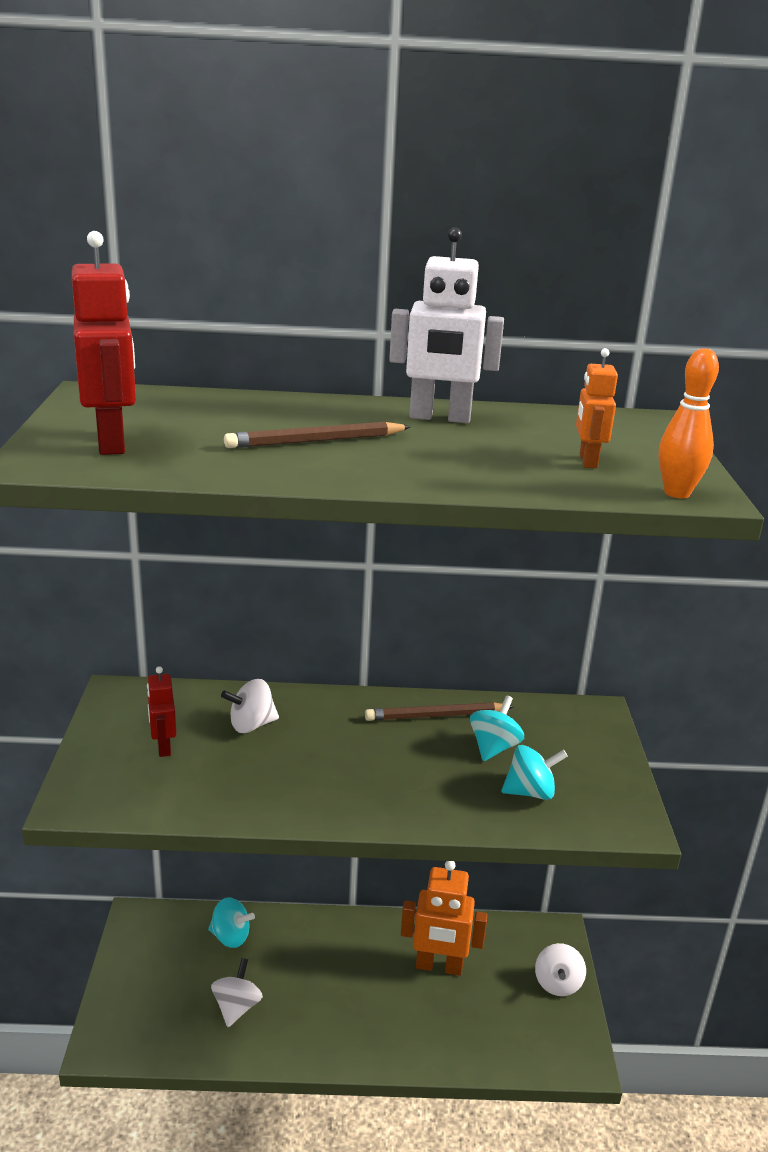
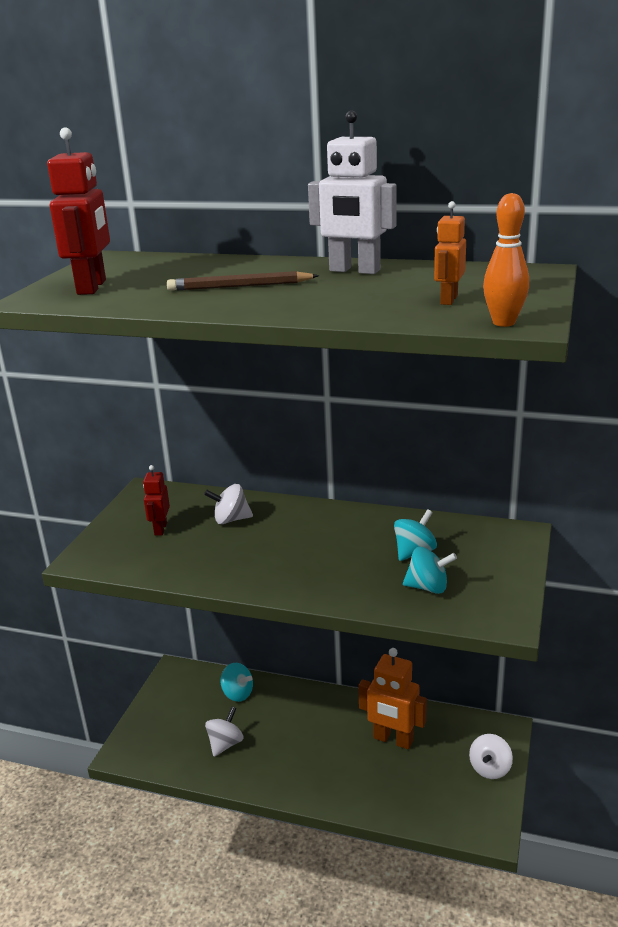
camera: 20 degrees right, 0 degrees up
(436, 716) = (378, 525): brown pencil -> none

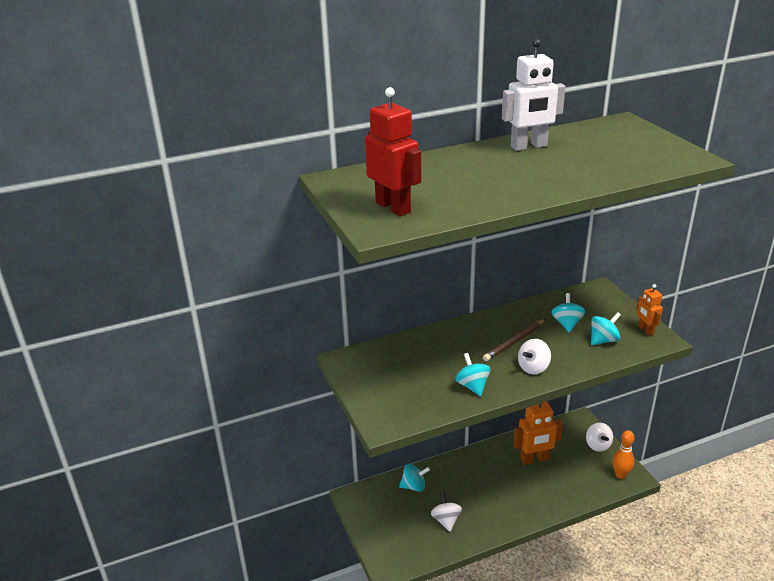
camera: 40 degrees left, 5 degrees up
(160, 529) = (400, 380): red robot -> none
(213, 565) = (472, 386): none -> turquoise spinning top
(231, 519) = (434, 353): white spinning top -> white spinning top (533, 368)
(239, 286) = (491, 177): brown pencil -> brown pencil (514, 342)
(448, 300) = (628, 154): orange robot -> orange robot (645, 330)
(503, 323) = (687, 161): orange bowling pin -> orange bowling pin (620, 475)

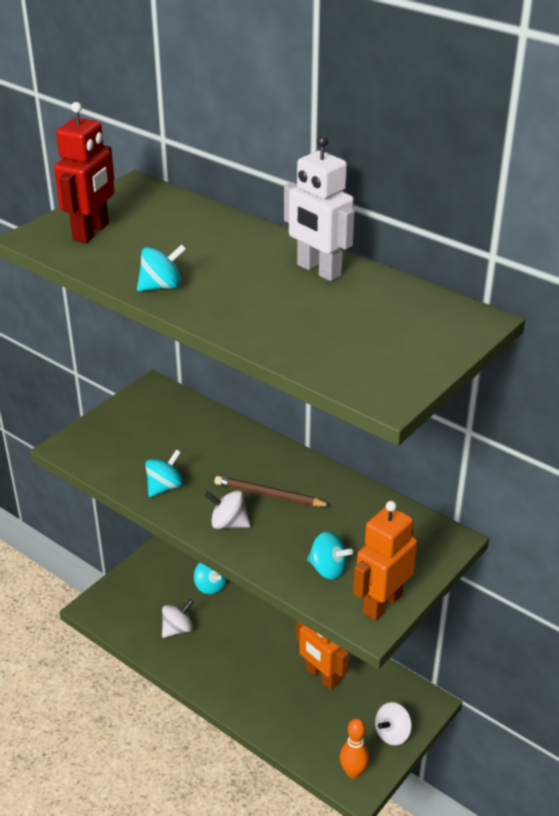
camera: 60 degrees right, 5 degrees up
(567, 323) = (341, 528): turquoise spinning top -> turquoise spinning top (162, 286)
(645, 330) = (382, 604): orange robot -> orange robot, size x1.74

